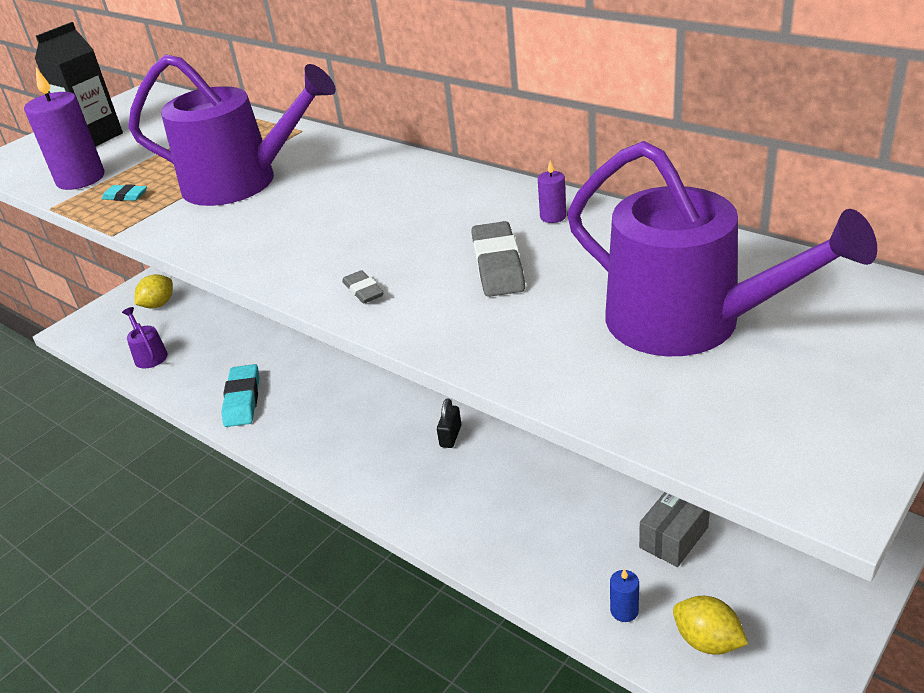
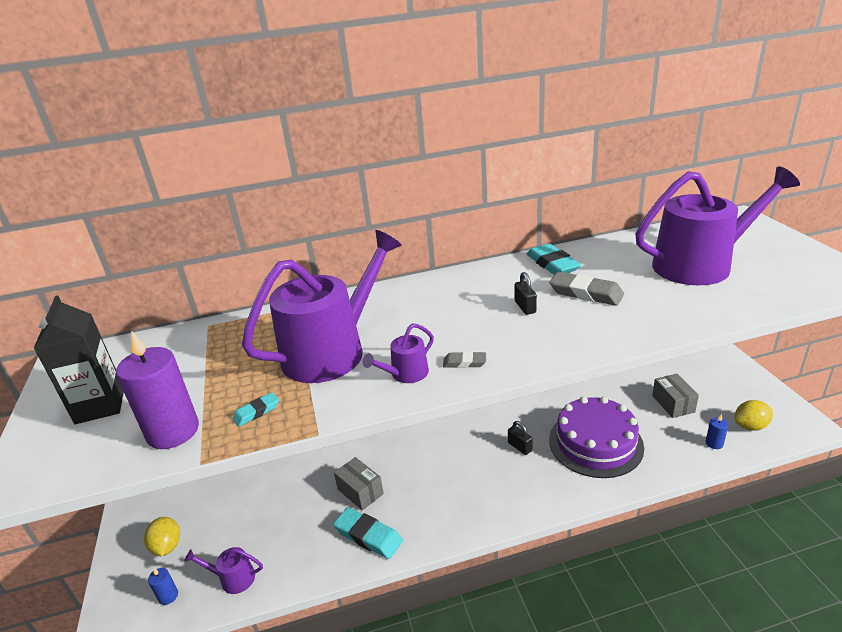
camera: 55 degrees left, 5 degrees down
(114, 336) = (168, 596): none -> blue candle
(230, 232) = (406, 374): none -> purple watering can
(293, 364) = (360, 491): none -> grey box
(363, 291) = (561, 342): grey eraser -> grey eraser (464, 363)
(422, 241) = (525, 307): none -> black padlock
(515, 494) = (595, 443): none -> purple cake
(553, 216) = (552, 264): purple candle -> turquoise eraser

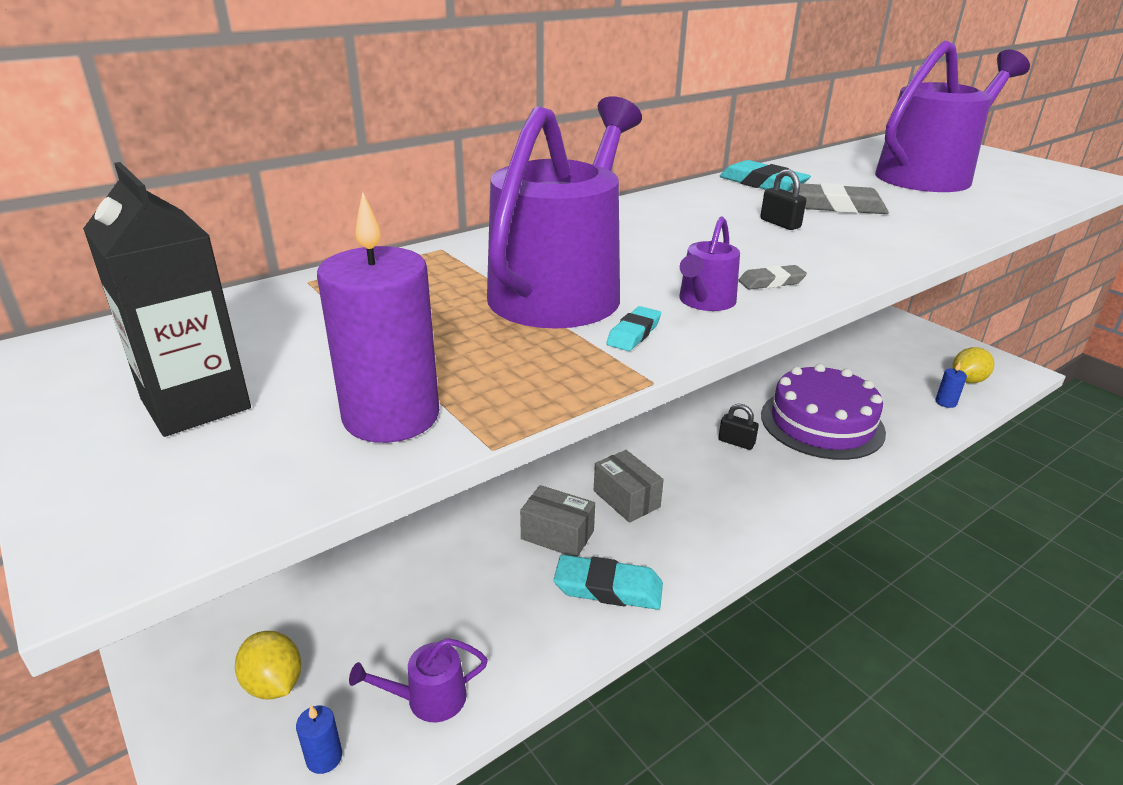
camera: 25 degrees left, 0 degrees up
(256, 412) = (520, 371): turquoise eraser -> turquoise eraser (634, 333)
(673, 404) = (875, 370): grey box -> grey box (626, 499)

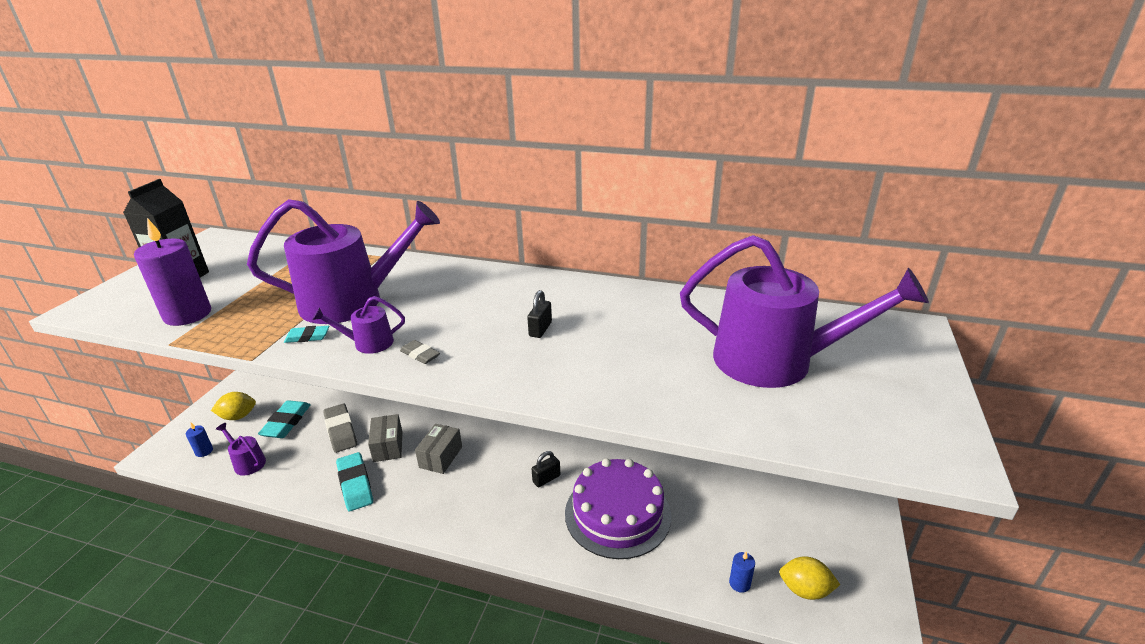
camera: 55 degrees right, 0 degrees up
(274, 684) = (238, 416): yellow lemon -> yellow lemon turned 60 degrees clockwise
(736, 442) = (546, 479): black padlock -> black padlock turned 60 degrees clockwise
(762, 184) = (627, 300): turquoise eraser -> turquoise eraser (286, 422)
(837, 206) = (612, 340): grey eraser -> grey eraser (341, 431)

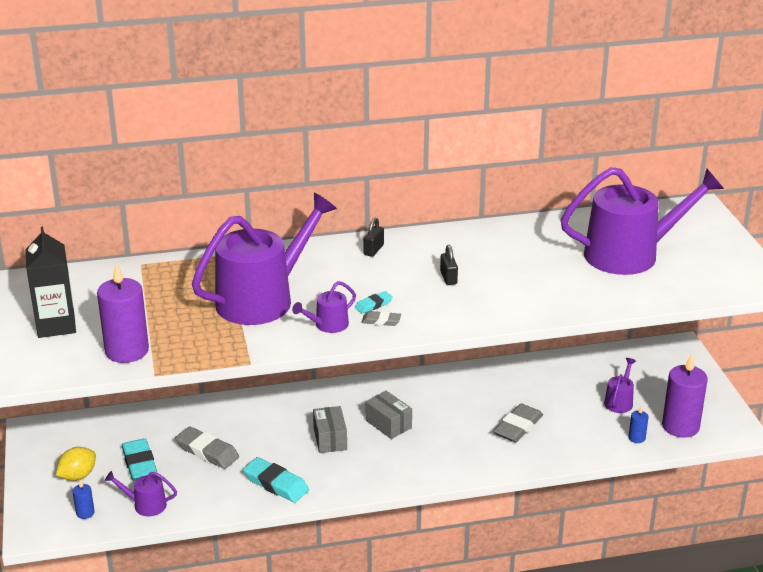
camera: 30 degrees left, 0 degrees up
(307, 337) = (269, 335): turquoise eraser -> turquoise eraser (373, 305)
(388, 446) = (270, 448): grey box -> grey box (388, 424)
(546, 479) = (439, 423): black padlock -> black padlock (373, 250)
(617, 513) = (518, 427): purple cake -> grey eraser
(750, 526) = (619, 401): none -> purple watering can
(805, 590) = (680, 426): yellow lemon -> purple candle

